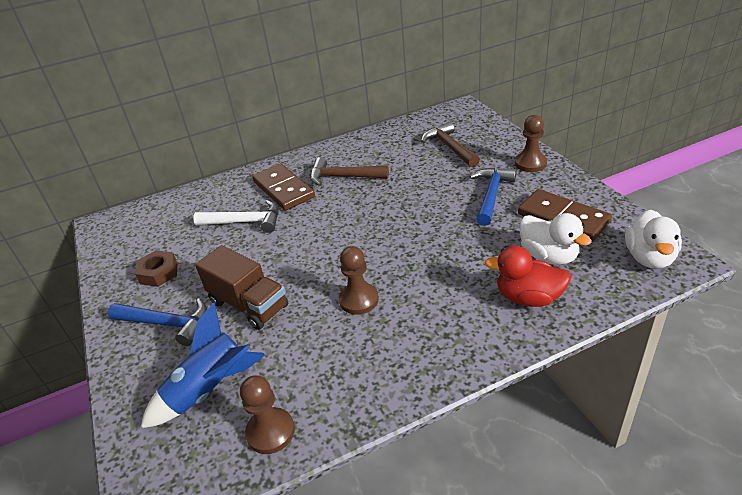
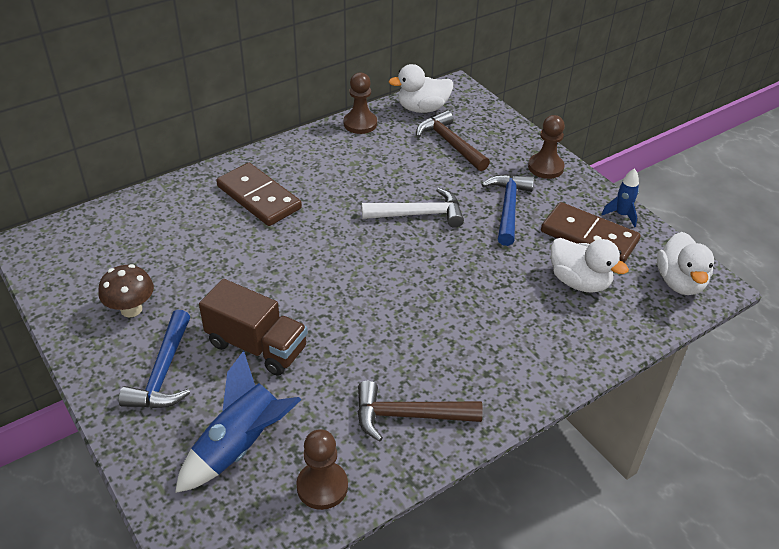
camera: 15 degrees left, 5 degrees up
(159, 273) = (131, 309): brown nut -> brown mushroom
(166, 324) = (163, 372): blue hammer -> blue hammer turned 90 degrees clockwise
(245, 222) = (222, 241): white hammer -> white hammer (419, 214)
(343, 177) = (330, 181): brown hammer -> brown hammer (408, 415)
(359, 300) = (384, 337): brown pawn -> brown pawn (360, 124)
(431, 123) = (422, 109): none -> white duck
(528, 298) = (564, 329): red duck -> none
(596, 200) = (621, 215): none -> blue rocket

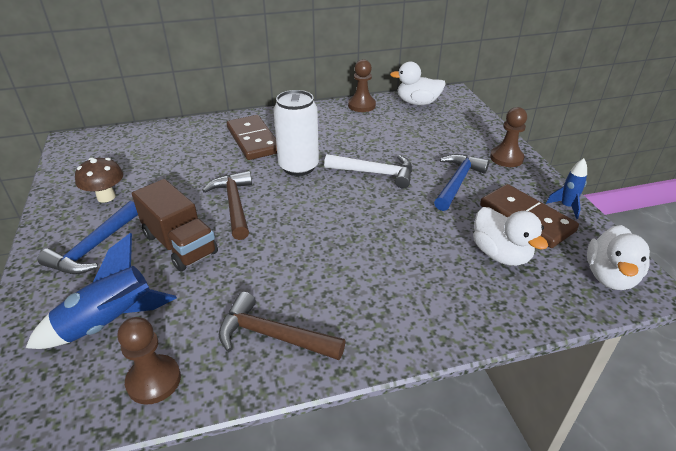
camera: 20 degrees right, 5 degrees down
(331, 223) = (298, 167): none -> white can
(450, 143) = (429, 129): brown hammer -> brown hammer (234, 205)

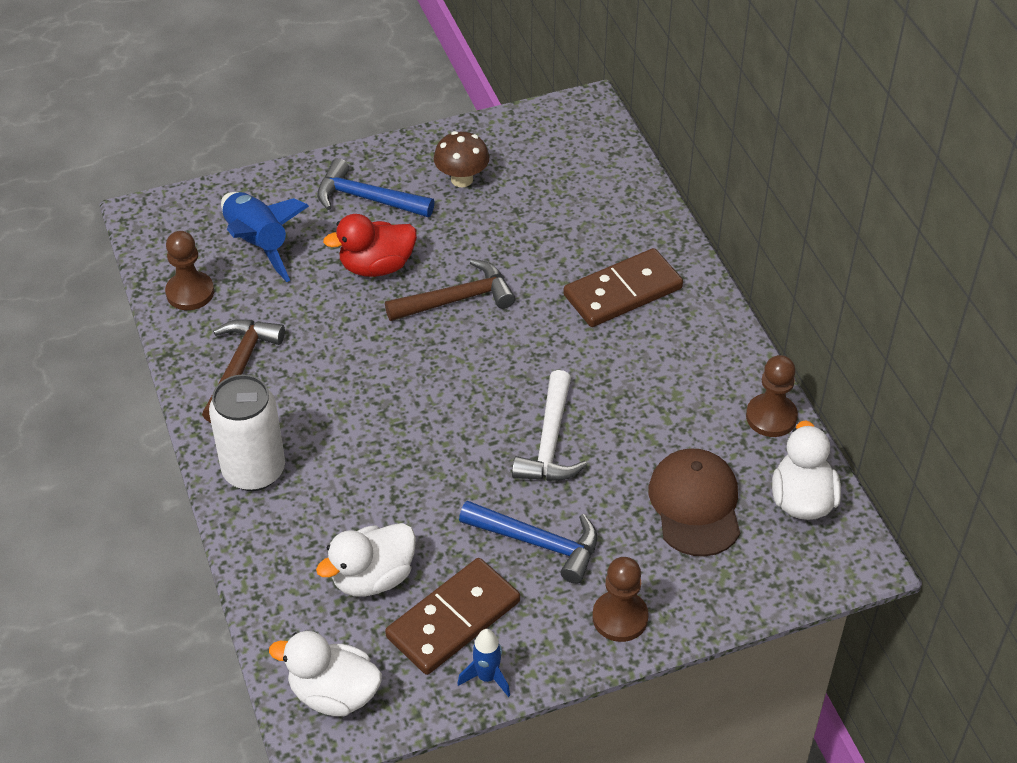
camera: 85 degrees right, 10 degrees up
(180, 244) = (376, 266): brown truck -> red duck
(298, 167) = (555, 352): white can -> white can (254, 471)
(422, 130) = (695, 504): none -> brown cap

